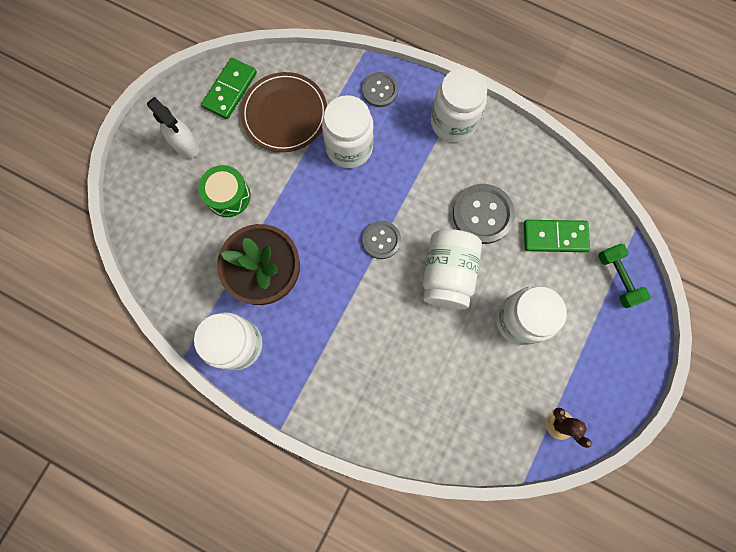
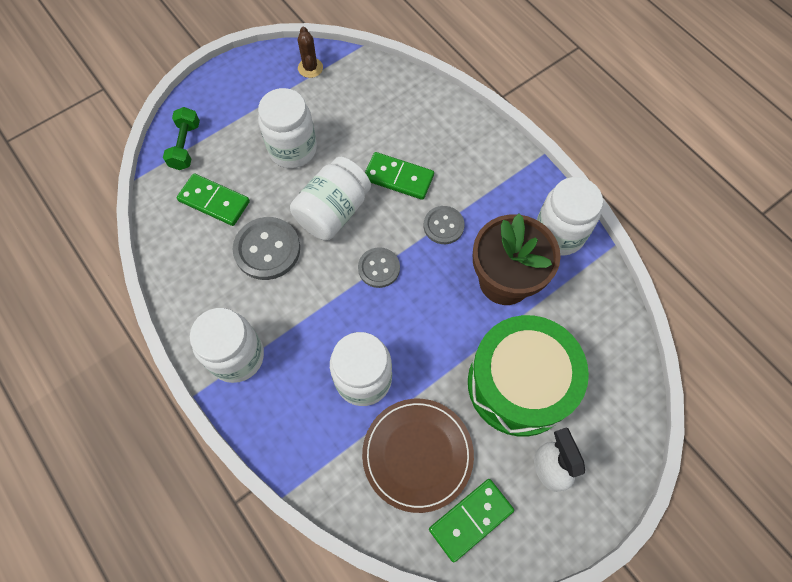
camera: 155 degrees left, 10 degrees down
(228, 196) = (519, 384): green drum -> green drum, size x1.98
(380, 90) = (294, 433): grey button -> grey button (443, 226)
(407, 335) = (398, 178): none -> green domino

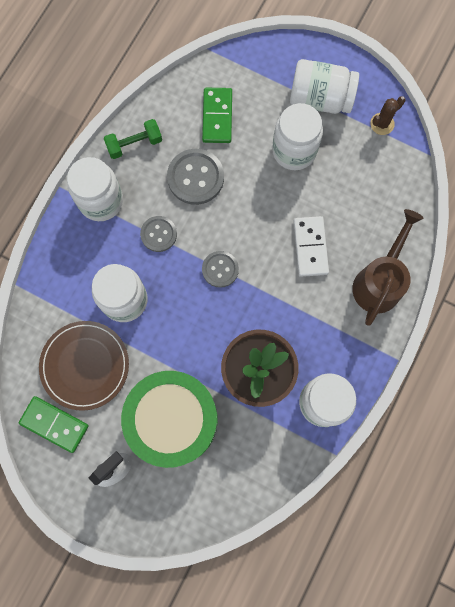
camera: 65 degrees right, 10 degrees up
(185, 146) = (255, 68): green dumbbell -> green dumbbell (134, 144)
(333, 211) = (253, 210): white jar -> white jar (320, 99)
(398, 178) = (310, 247): green domino -> white domino
(443, 226) = (283, 303): grey button -> grey button (158, 234)
(462, 135) = (379, 281): none -> brown watering can

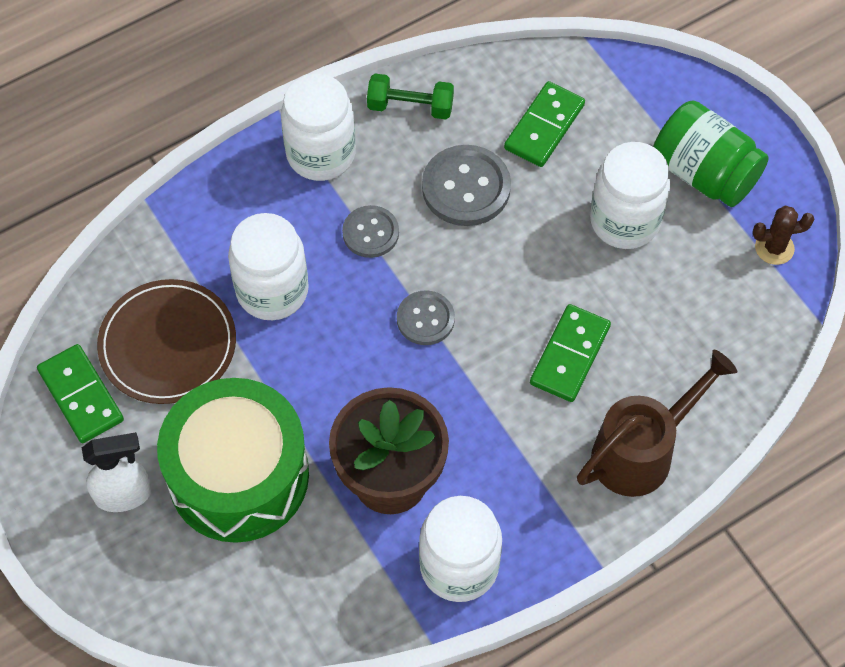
camera: 30 degrees right, 15 degrees down
(310, 247) = (569, 355): white domino -> green domino
(320, 99) = (704, 173): white jar -> green jar

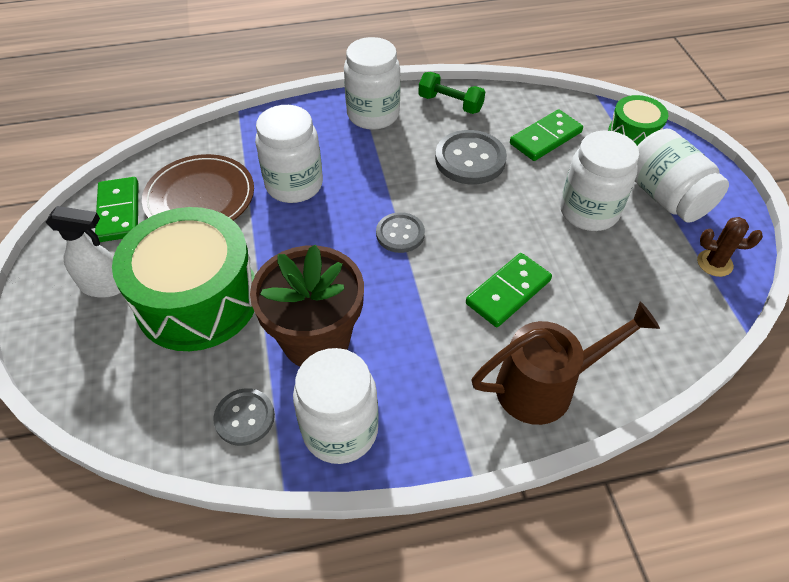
camera: 20 degrees right, 10 degrees down
(370, 233) = (385, 168): grey button -> grey button (244, 418)
(645, 90) = (633, 134): none -> green drum
(704, 173) = (666, 197): green jar -> white jar

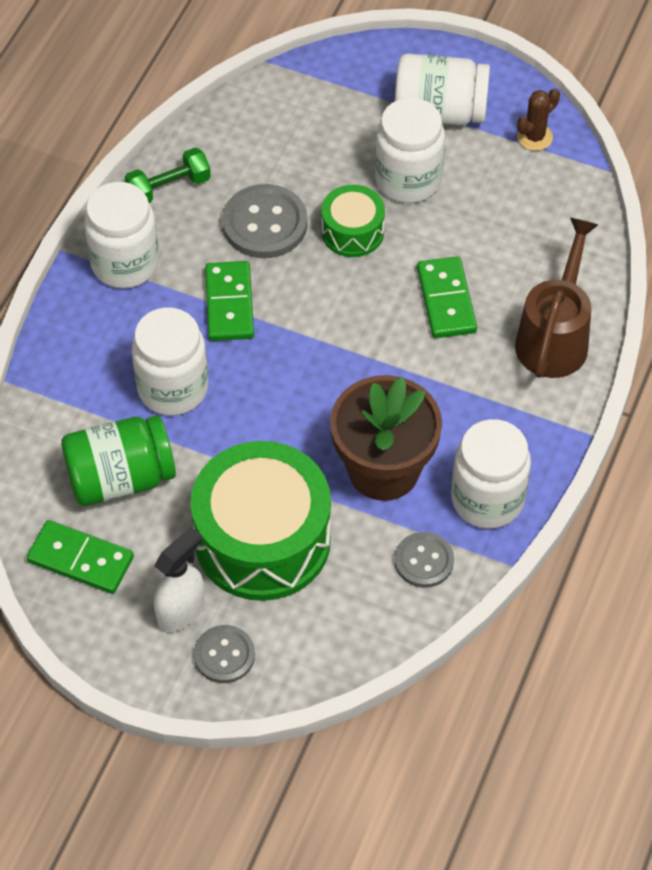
camera: 55 degrees left, 5 degrees up
(200, 197) = (120, 478): brown plate -> green jar
(400, 234) = (314, 338): grey button -> grey button (224, 655)
(545, 138) = (289, 145): green domino -> green domino (229, 304)
(633, 134) = (345, 75): green drum -> green drum (352, 232)

